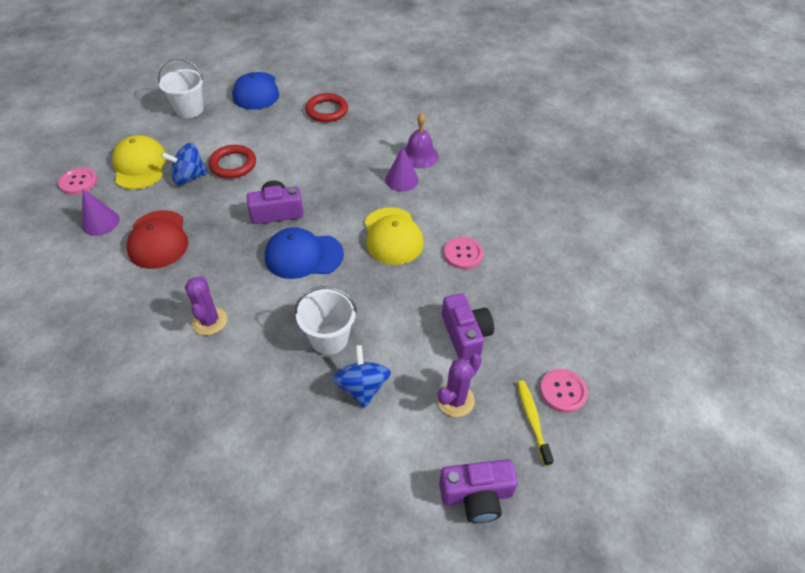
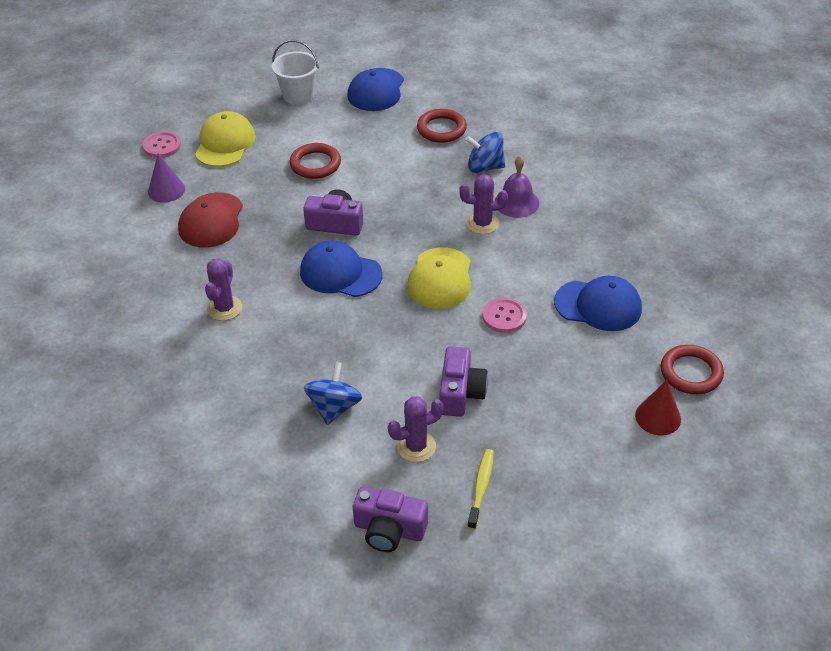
camera: 25 degrees right, 5 degrees down
(189, 177) = (266, 166): blue spinning top -> blue spinning top (485, 167)
(329, 338) = (326, 356): white bucket -> none
(401, 180) = (482, 223): purple cone -> purple cactus
(530, 223) = (598, 305): none -> blue cap
(563, 391) = (528, 473): pink button -> none
(630, 304) = (658, 417): none -> red cone
(631, 258) = (691, 373): none -> red ring

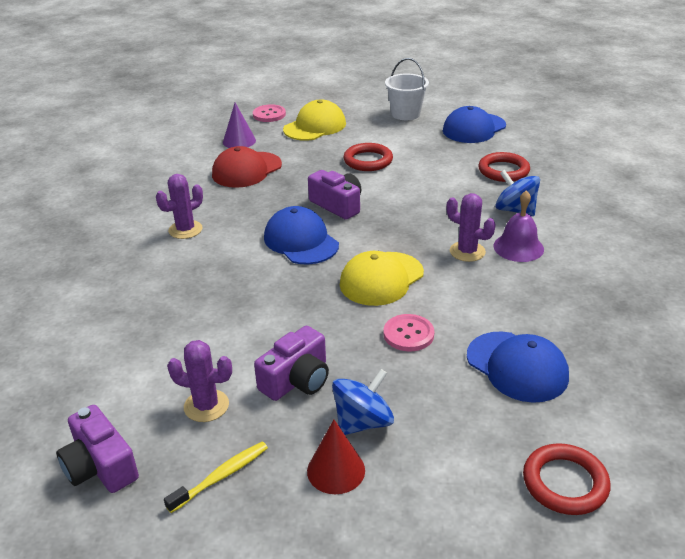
camera: 35 degrees right, 10 degrees down
(334, 407) = (178, 338): blue spinning top -> blue spinning top (363, 422)
(658, 417) = (479, 509): red cone -> red cone (336, 470)

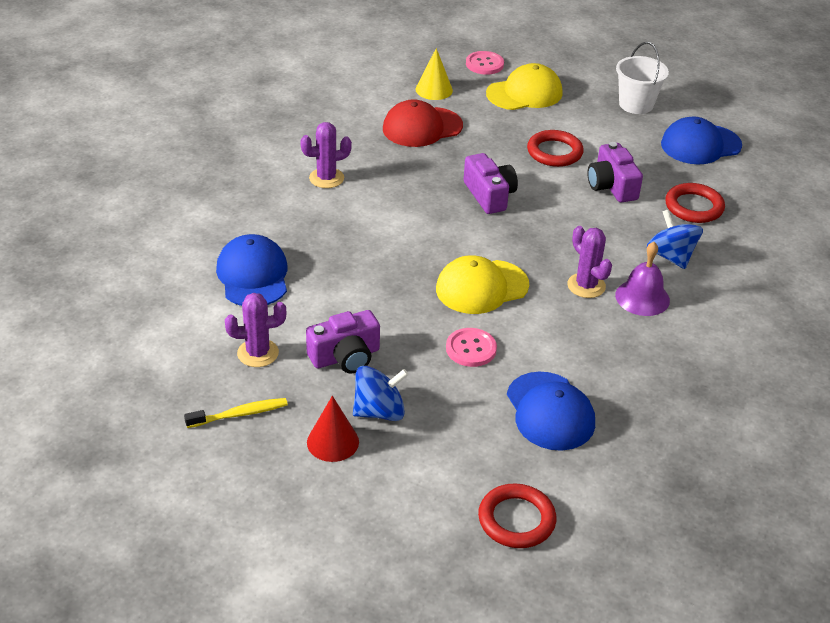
camera: 20 degrees right, 5 degrees up
(100, 466) = (151, 373): purple camera -> purple camera (611, 186)
(206, 406) = (258, 353): purple cactus -> purple cactus turned 45 degrees counterclockwise
(239, 141) = (434, 89): purple cone -> yellow cone
(301, 241) = (429, 224): blue cap -> blue cap (253, 275)

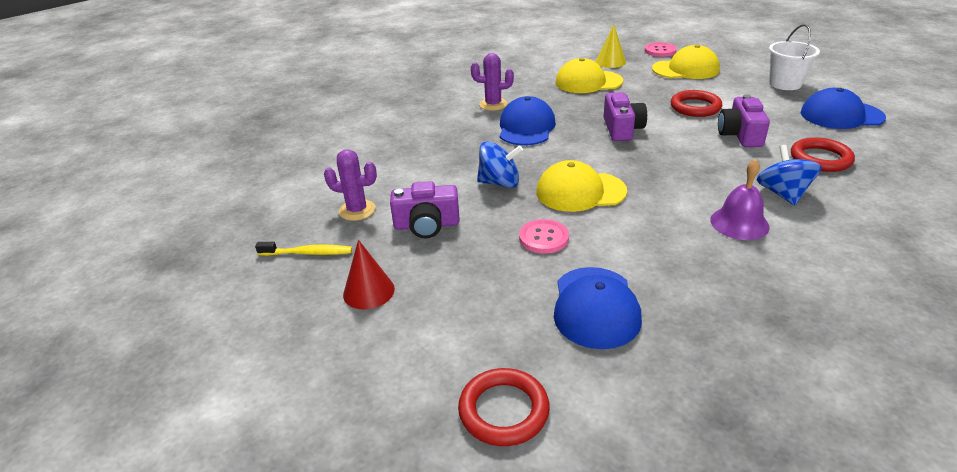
camera: 25 degrees right, 5 degrees down
(253, 275) = (393, 157): blue cap -> blue cap (526, 127)
(379, 411) = (427, 274): blue spinning top -> blue spinning top (499, 183)
(422, 127) = (588, 82): red cap -> yellow cap
(586, 286) = (683, 205): purple cactus -> none

